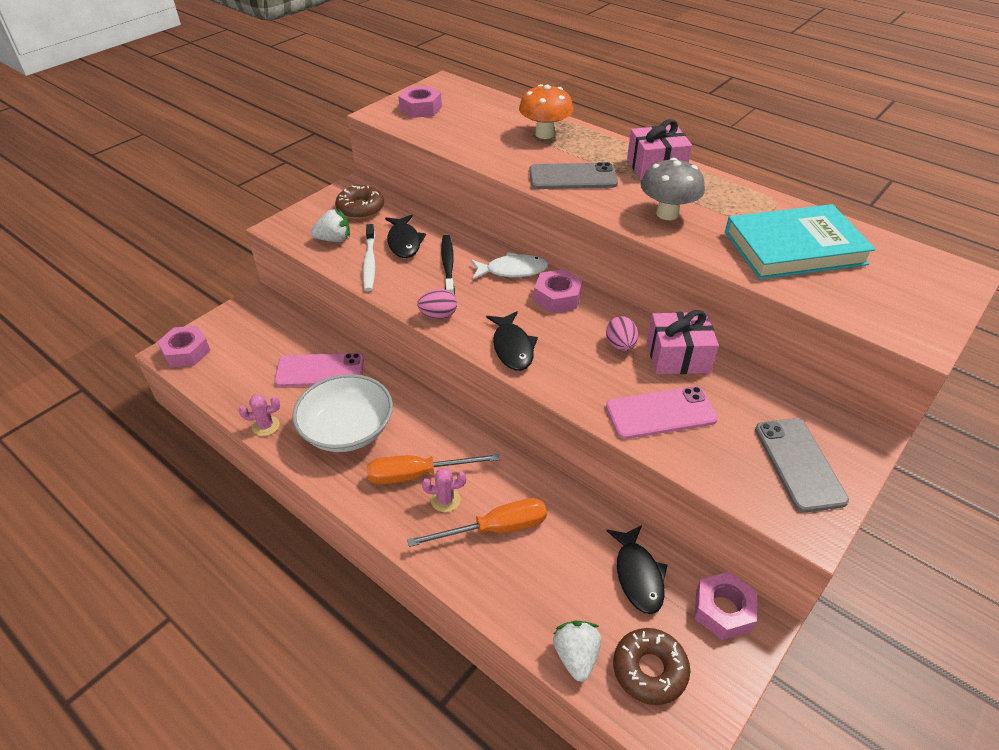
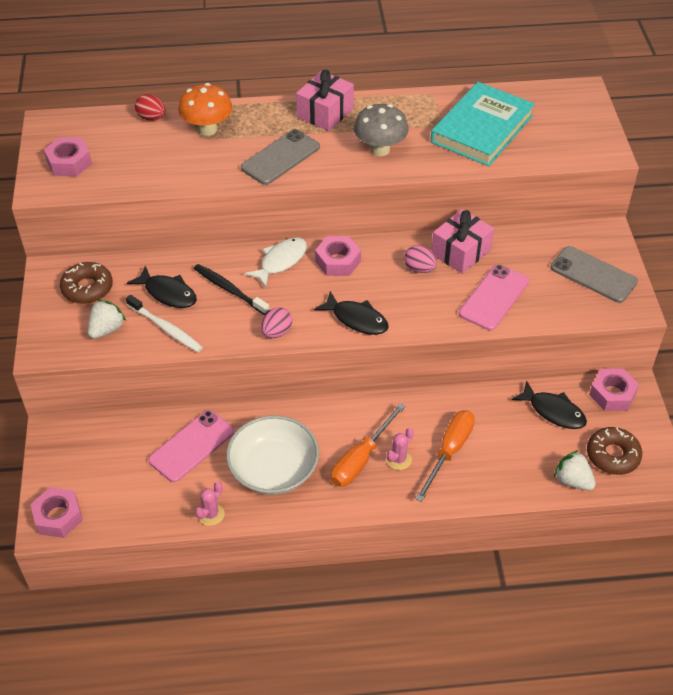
camera: 45 degrees left, 5 degrees up
(515, 109) = (151, 118): none -> red egg

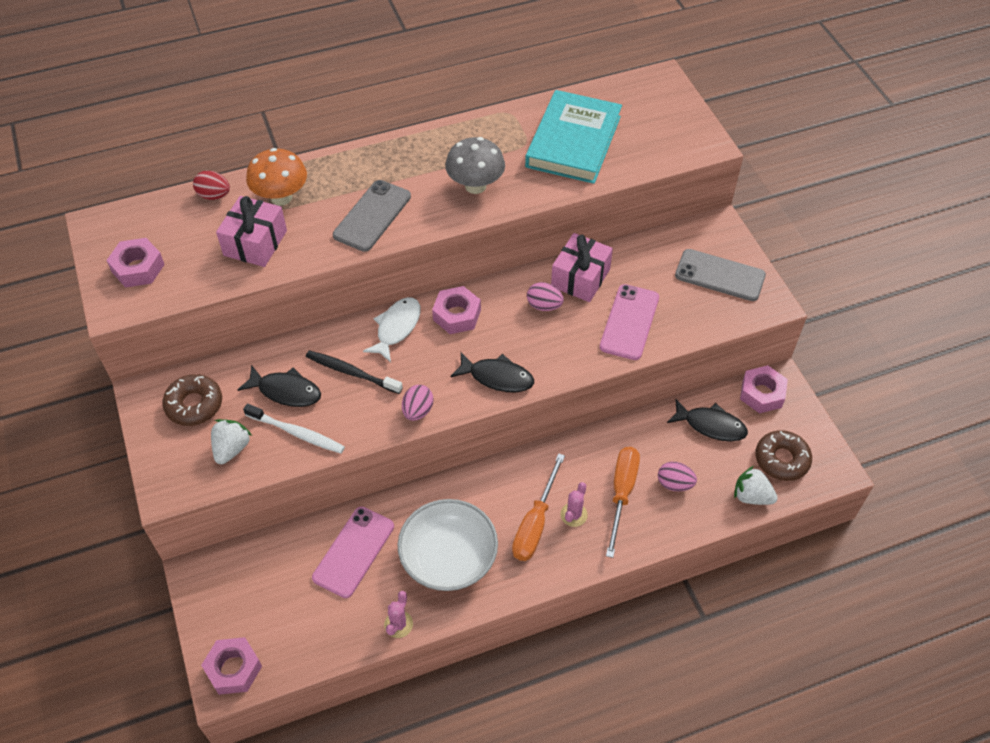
camera: 15 degrees left, 5 degrees up
(325, 113) = (403, 154): pink gift -> pink gift (255, 243)
(502, 454) = (674, 484): none -> pink egg

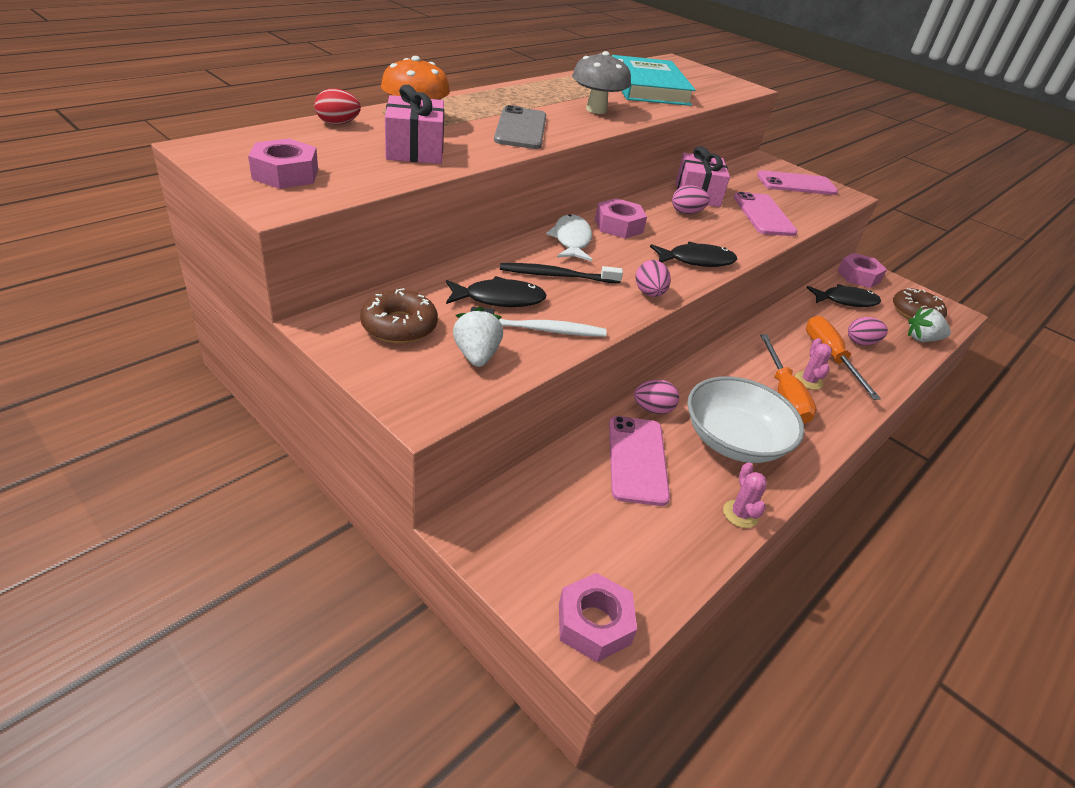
camera: 30 degrees left, 15 degrees down
(402, 507) = (653, 409): none -> pink egg
(720, 275) = (796, 184): grey phone -> pink phone

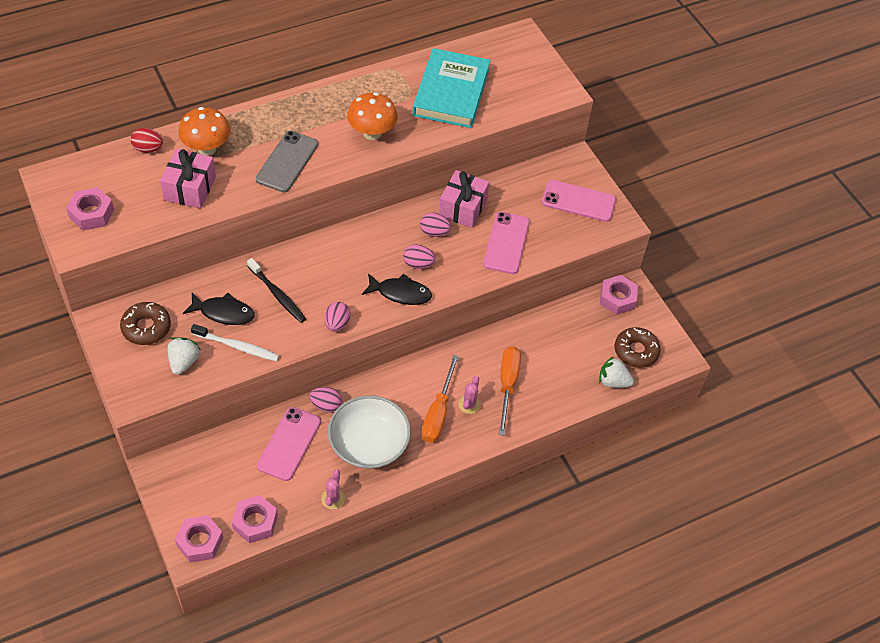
camera: 20 degrees right, 15 degrees up
(557, 275) = (277, 295): black toothbrush -> black toothbrush turned 150 degrees counterclockwise
(571, 240) = (311, 256): white fish -> none
(596, 110) = (372, 133): grey mushroom -> orange mushroom
(618, 226) = (361, 243): pink nut -> pink nut (255, 522)
(846, 301) = (577, 326): black fish -> none
(861, 342) = (550, 375): pink egg -> pink egg (418, 264)

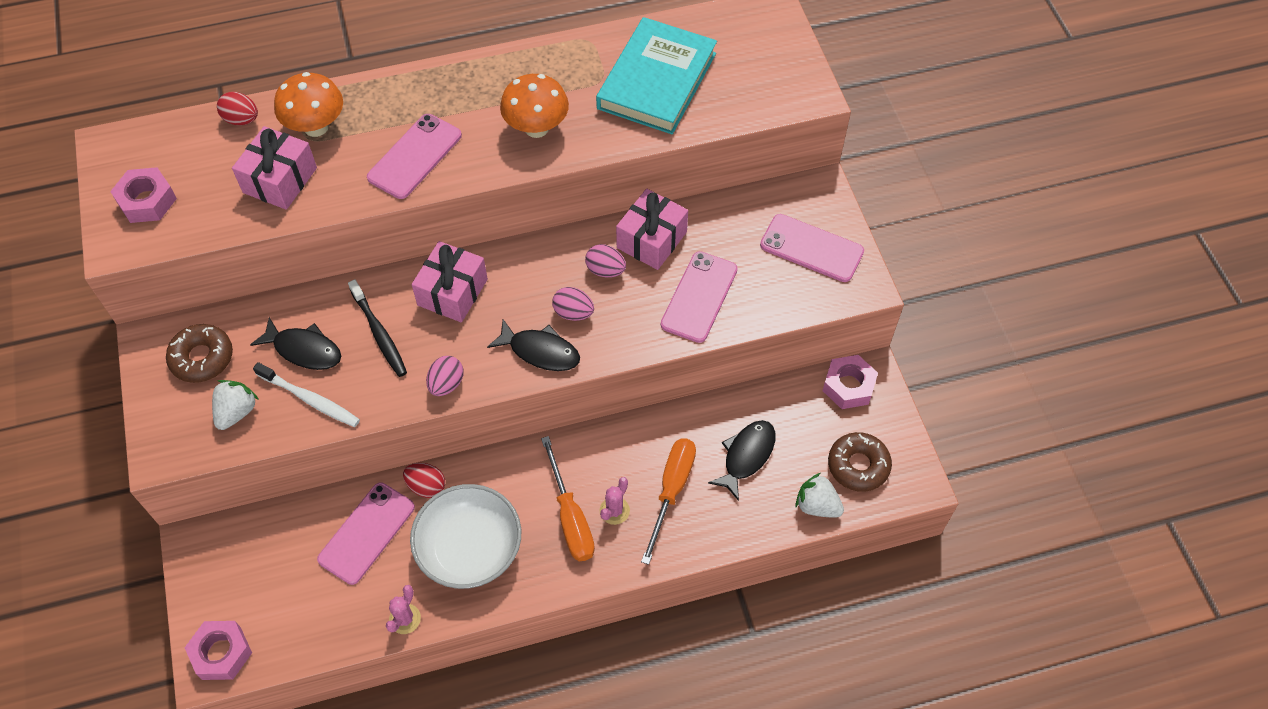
camera: 15 degrees right, 5 degrees up
(255, 522) = (297, 636): pink nut -> none
(287, 162) = (415, 156): grey phone -> pink phone
(325, 260) = (452, 292): none -> pink gift
(326, 405) = (426, 486): pink egg -> red egg
(438, 413) = (570, 517): orange screwdriver -> orange screwdriver turned 45 degrees counterclockwise
(555, 355) = (746, 456): none -> black fish

